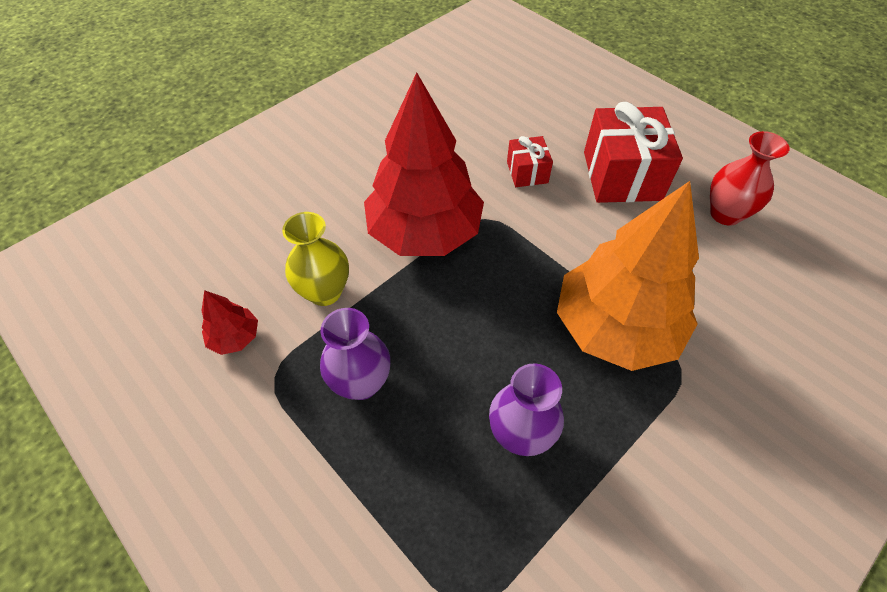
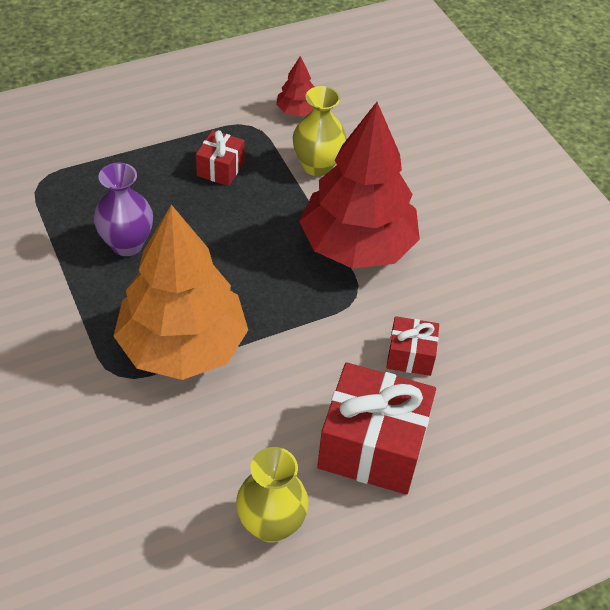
camera: 105 degrees right, 5 degrees down
(361, 383) = (220, 169): purple vase -> red gift
(725, 214) = (271, 524): red vase -> yellow vase

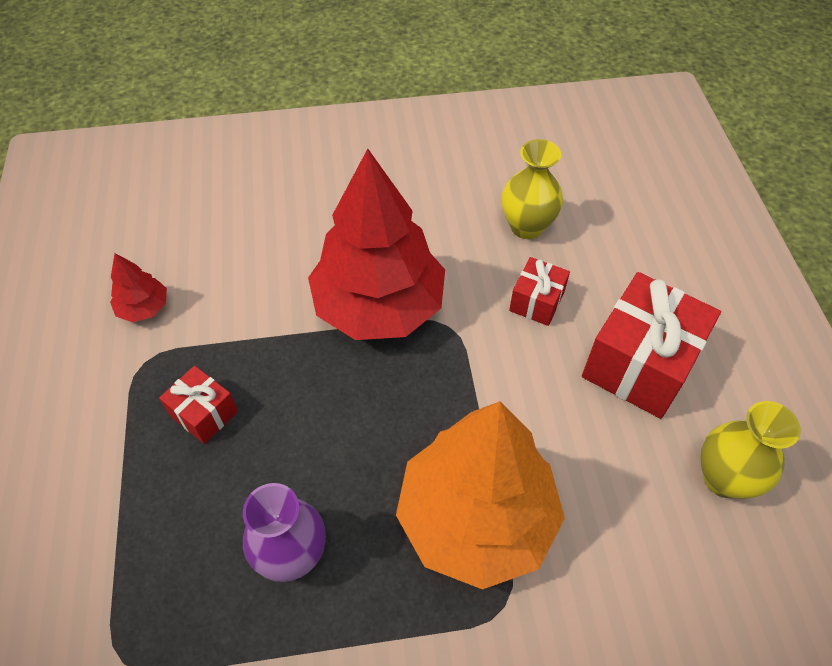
camera: 70 degrees left, 5 degrees up
(317, 166) = (244, 311): yellow vase -> yellow vase (526, 227)

